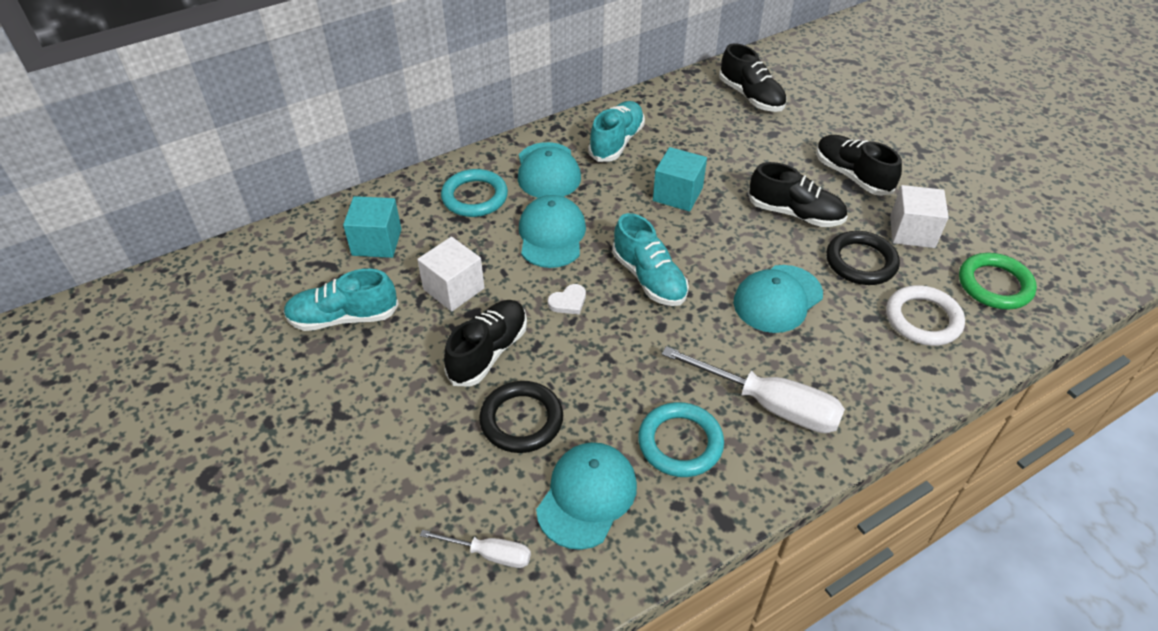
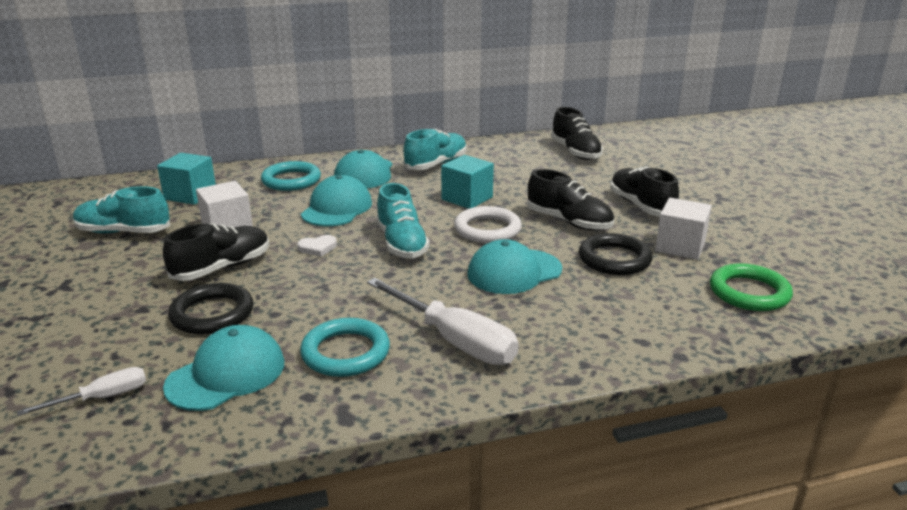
camera: 15 degrees right, 20 degrees down
(489, 554) = (102, 398): white screwdriver -> white screwdriver turned 60 degrees counterclockwise
(923, 319) = (656, 305): white ring -> white ring (487, 229)

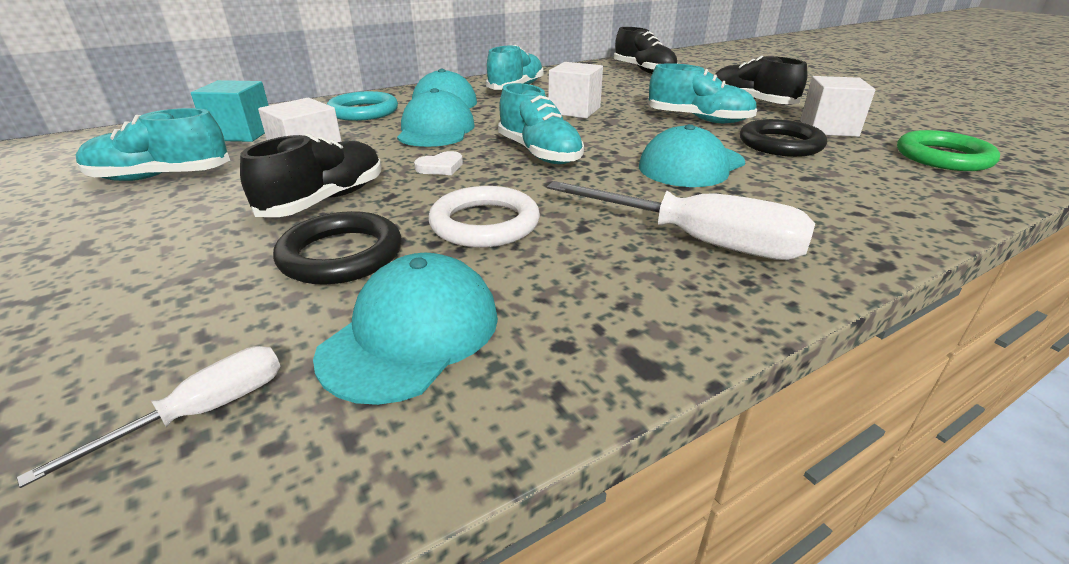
camera: 15 degrees left, 5 degrees up
(345, 352) = (570, 276): turquoise ring -> none
(467, 198) = (574, 110): turquoise cube -> white cube
(487, 229) = (622, 133): white ring -> white ring (484, 223)
(569, 222) = (698, 119): black shoe -> turquoise shoe

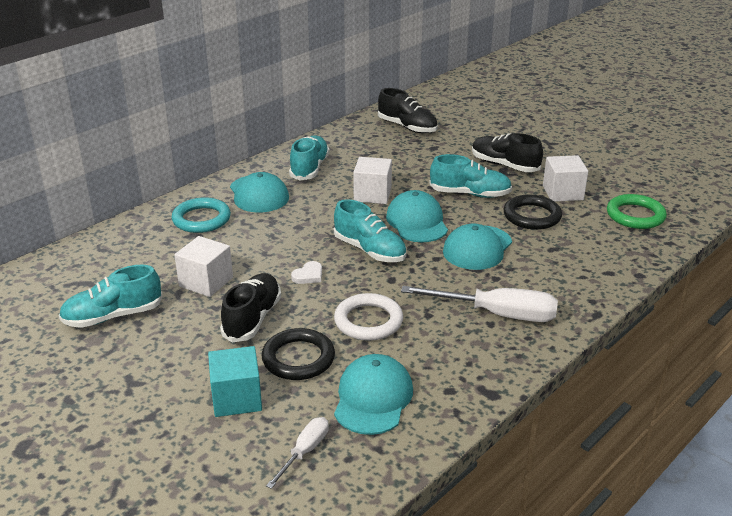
camera: 15 degrees left, 0 degrees up
(241, 133) = (124, 261): turquoise cube -> turquoise cube (237, 398)
(436, 130) = (278, 235): turquoise cap -> turquoise cap (417, 222)

